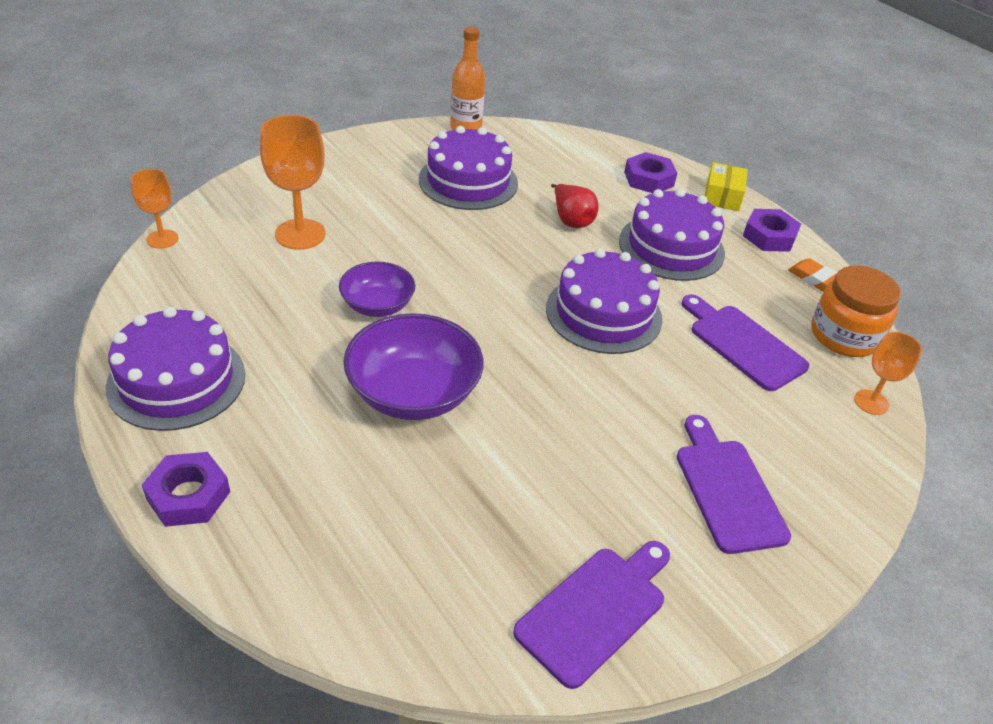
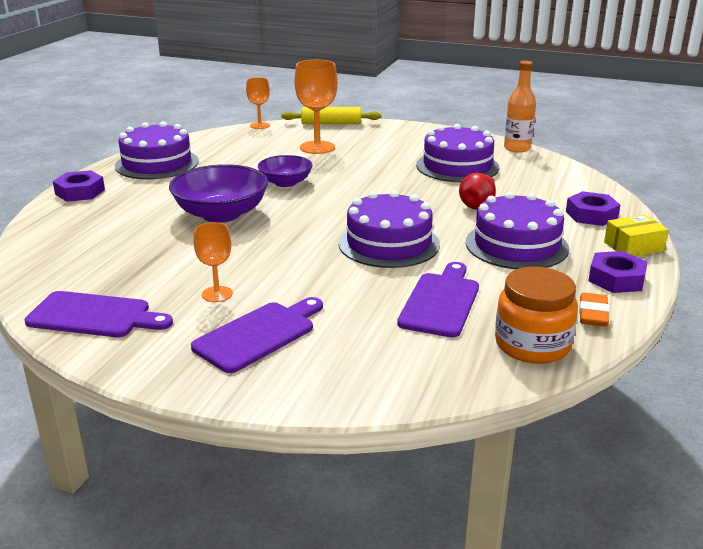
camera: 60 degrees right, 15 degrees down
(237, 188) = (331, 123): none -> yellow rolling pin
(871, 402) = (456, 377): orange goblet -> orange goblet (217, 294)

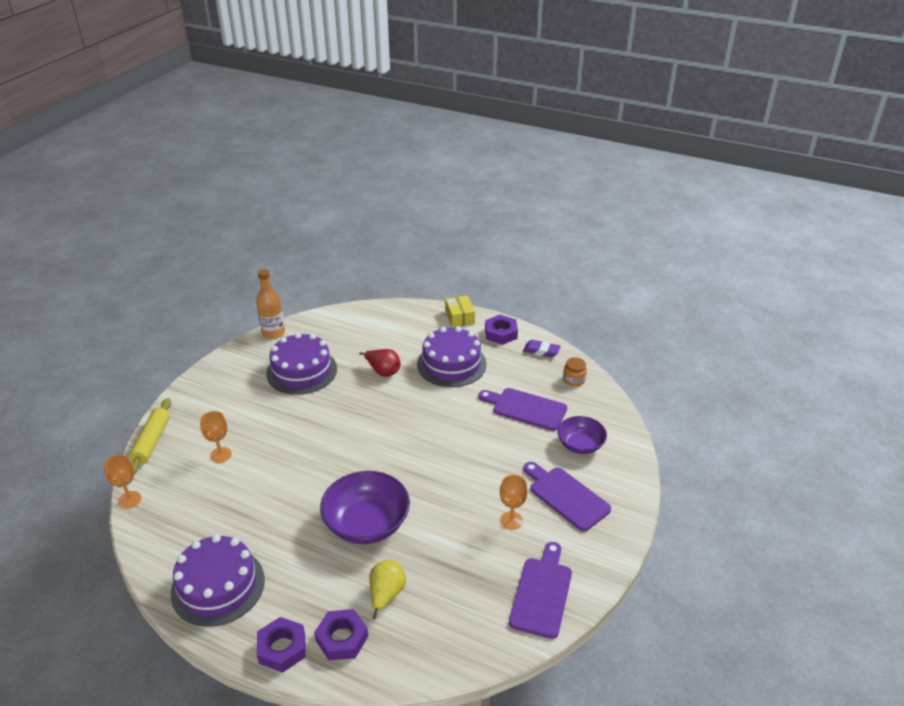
camera: 85 degrees left, 10 degrees up
(123, 229) = (386, 595): none -> yellow pear
(285, 183) = (305, 480): purple bowl -> purple bowl (580, 445)
(317, 147) = (220, 455): orange goblet -> orange goblet, size x0.59
(389, 243) = (440, 424): purple cake -> none
(532, 345) = (574, 379): orange jar -> orange jar, size x0.52
(591, 215) = (410, 323): purple nut -> purple nut (342, 638)
(593, 314) = (541, 351): orange eraser -> purple eraser

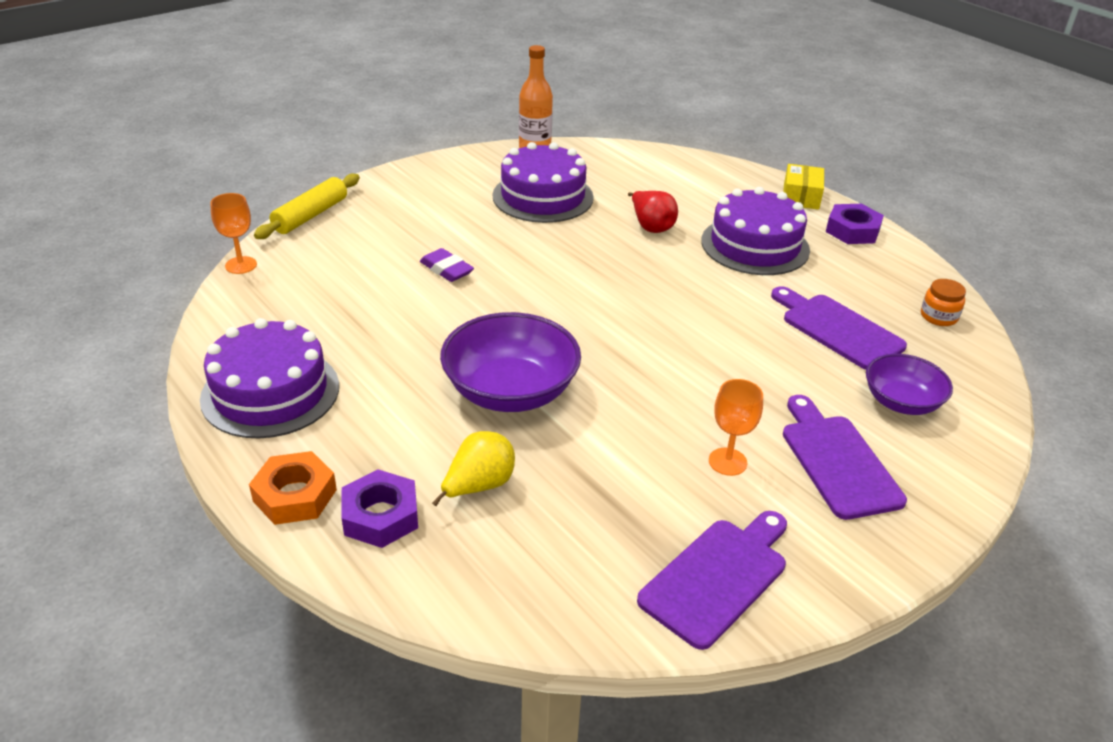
camera: 25 degrees right, 0 degrees up
(220, 455) = (379, 253): orange goblet -> none
(282, 648) = (295, 495): purple nut -> orange nut
(541, 351) = (905, 268): purple eraser -> purple eraser (446, 269)

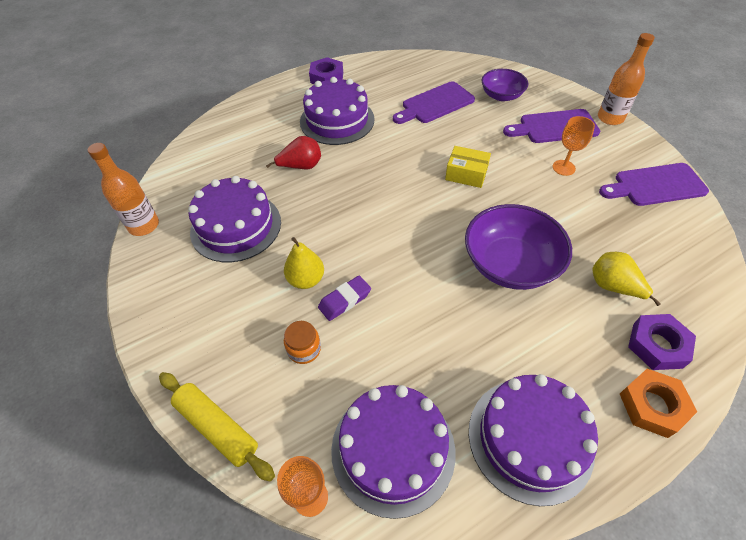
camera: 80 degrees left, 15 degrees up
(275, 305) = (393, 449): none -> purple cake
(473, 244) = (306, 280): none -> yellow pear
(717, 577) = (656, 185): purple cutting board -> purple cutting board turned 60 degrees counterclockwise
(801, 197) = (278, 90): yellow box -> yellow box (466, 174)
(903, 543) = (610, 118): none -> orange bottle
(938, 316) = (423, 66): orange jar -> orange jar (304, 349)

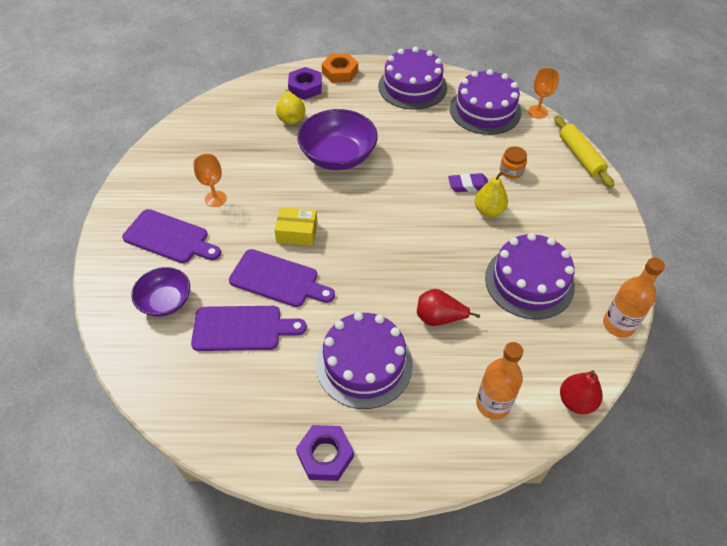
camera: 150 degrees left, 0 degrees up
(174, 160) = (576, 401): none -> red pear
(466, 174) = (297, 233): yellow box -> yellow box turned 45 degrees counterclockwise
(610, 118) = (112, 221): orange bottle -> orange bottle (493, 404)
(656, 185) = (173, 154): purple cutting board -> purple cutting board (278, 279)

